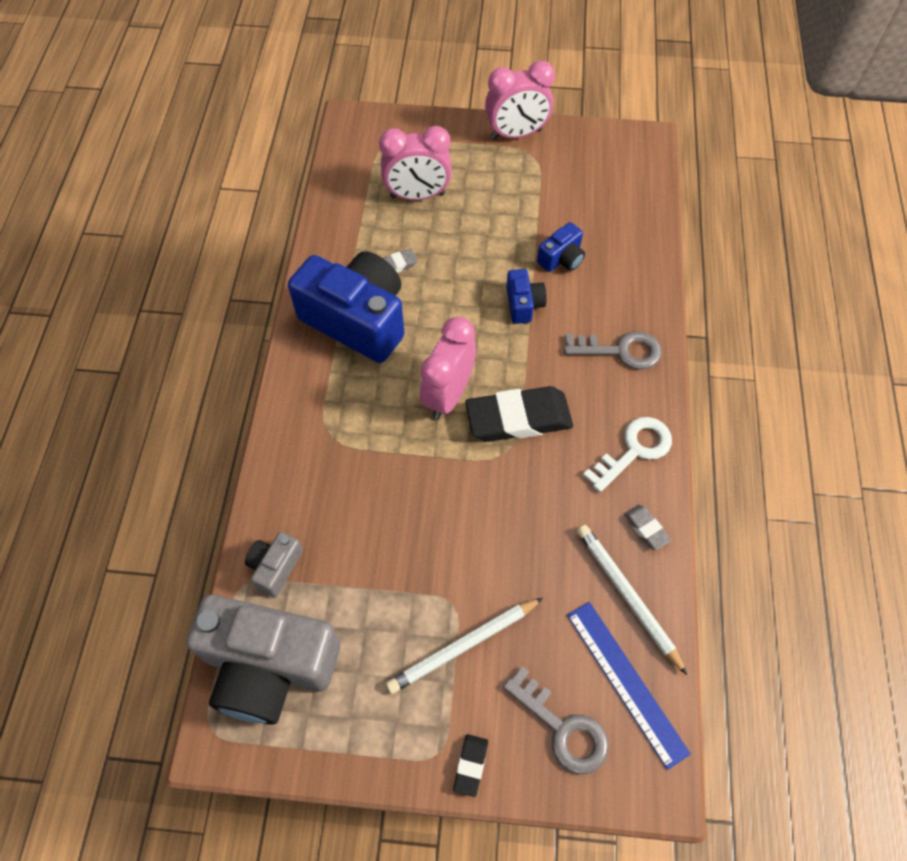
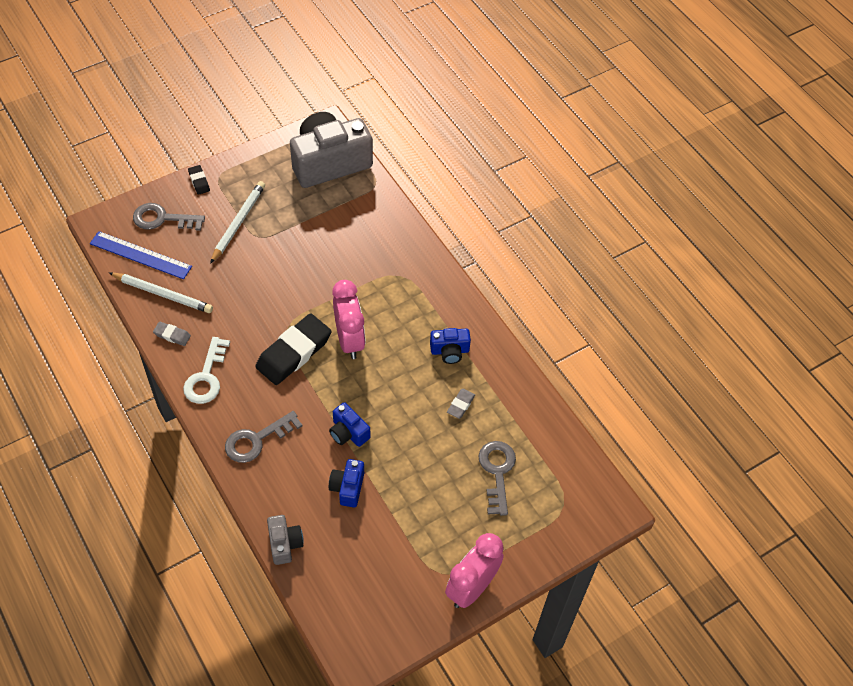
camera: 140 degrees right, 5 degrees down
(275, 567) = (366, 200): grey camera -> grey camera (285, 544)
(357, 320) = (450, 351): blue camera -> blue camera, size x0.45
(417, 196) = (497, 472): pink clock -> grey key

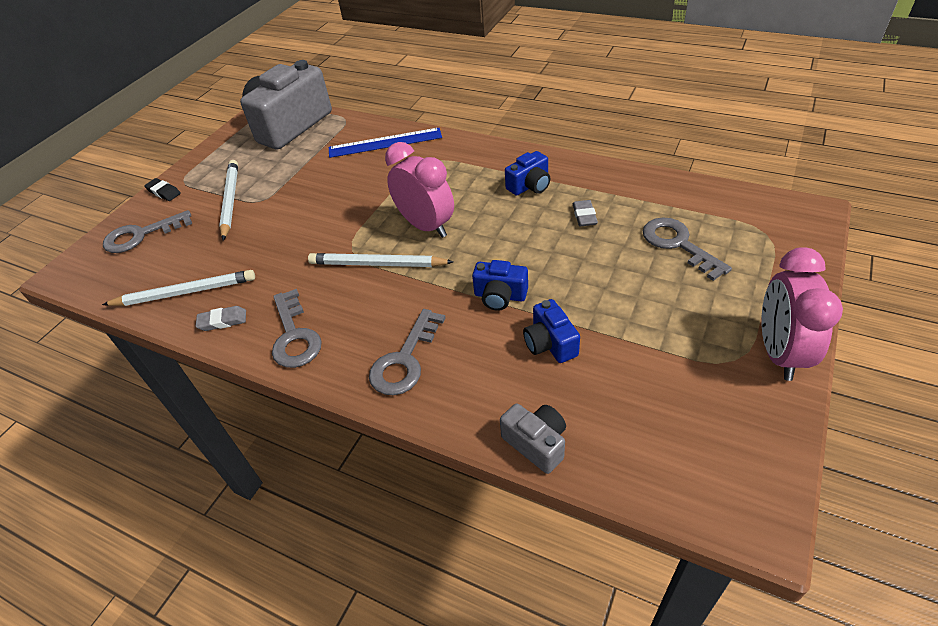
camera: 25 degrees left, 10 degrees down
(140, 255) = (134, 274): blue ruler -> blue ruler (385, 142)
(206, 377) = (294, 336): white key -> grey key
(294, 353) = (377, 264): black eraser -> white pencil

